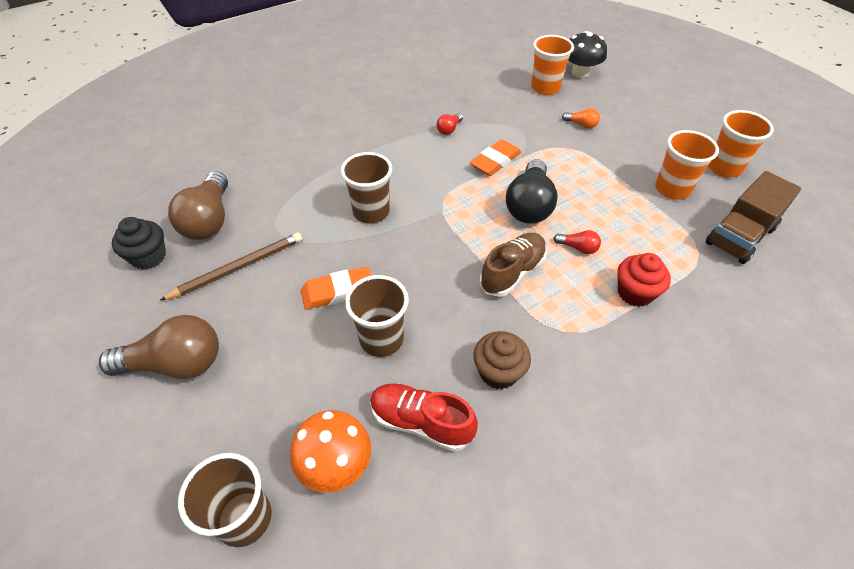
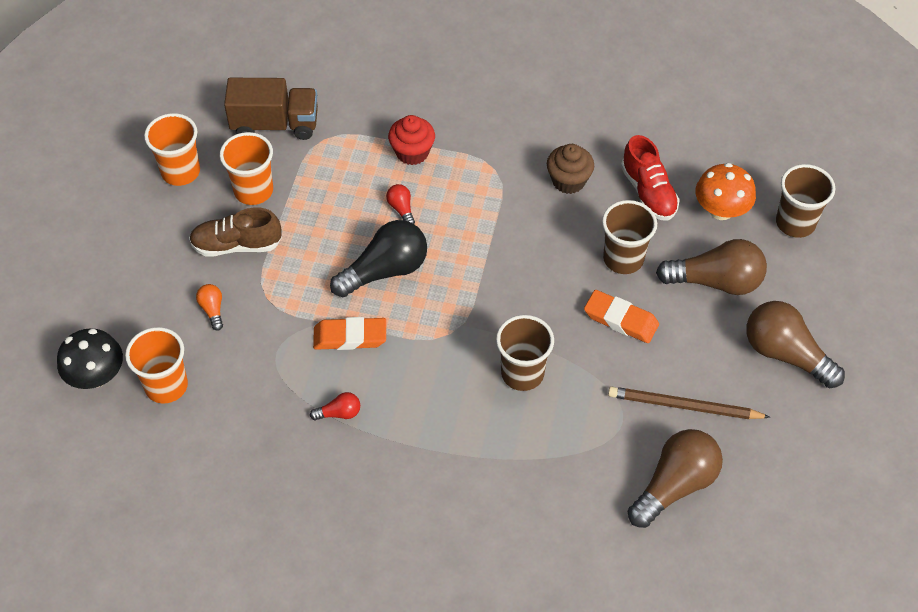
camera: 135 degrees left, 5 degrees up
(149, 257) = (755, 482): black cupcake -> none
(284, 382) = (716, 281): none -> brown light bulb
(512, 272) = (475, 231): brown shoe -> brown shoe (237, 245)

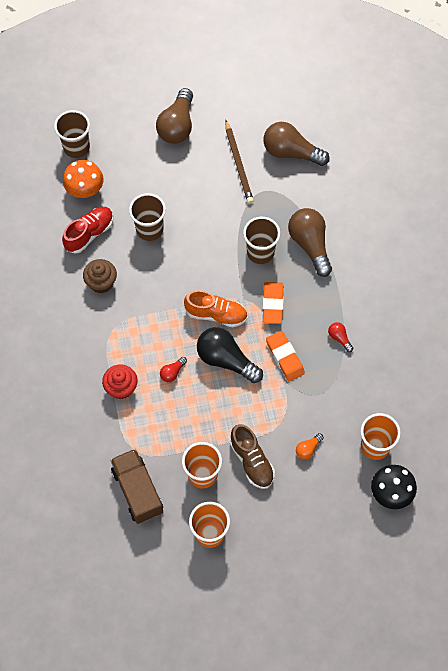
camera: 115 degrees left, 10 degrees up
(455, 285) = (216, 314): none -> orange shoe
(620, 320) = (195, 215): orange eraser -> orange eraser (272, 304)
(716, 281) = (142, 175): brown light bulb -> brown light bulb (310, 245)

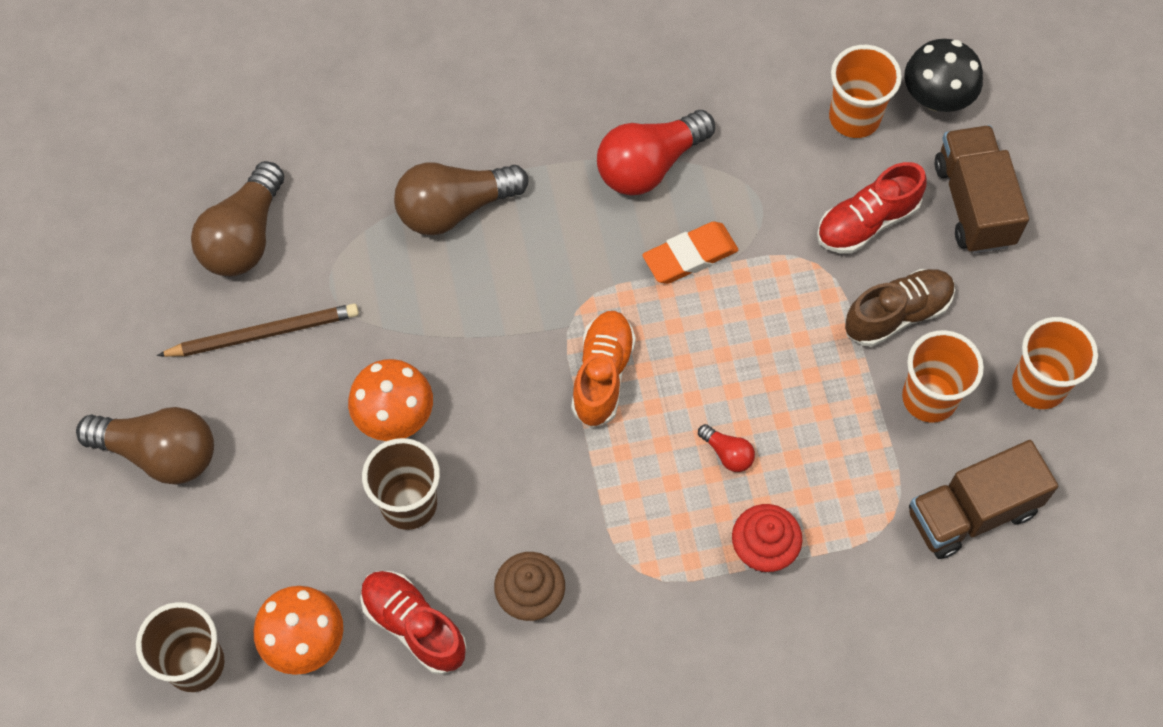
camera: 90 degrees left, 0 degrees up
(195, 221) = (394, 415): none -> orange mushroom
(226, 360) = (698, 357): black light bulb -> none
(260, 252) = (468, 295): brown cup -> none
(272, 304) = (580, 275): orange eraser -> none
(308, 449) = (867, 222): orange light bulb -> red shoe
(321, 507) = (973, 203): none -> brown truck
(339, 338) = (649, 165): red light bulb -> red light bulb, size x2.19

